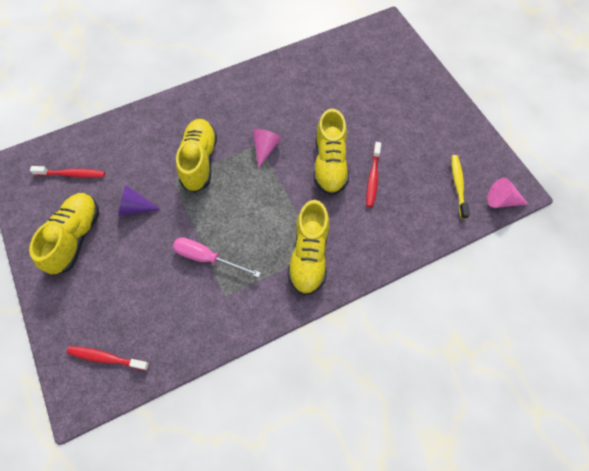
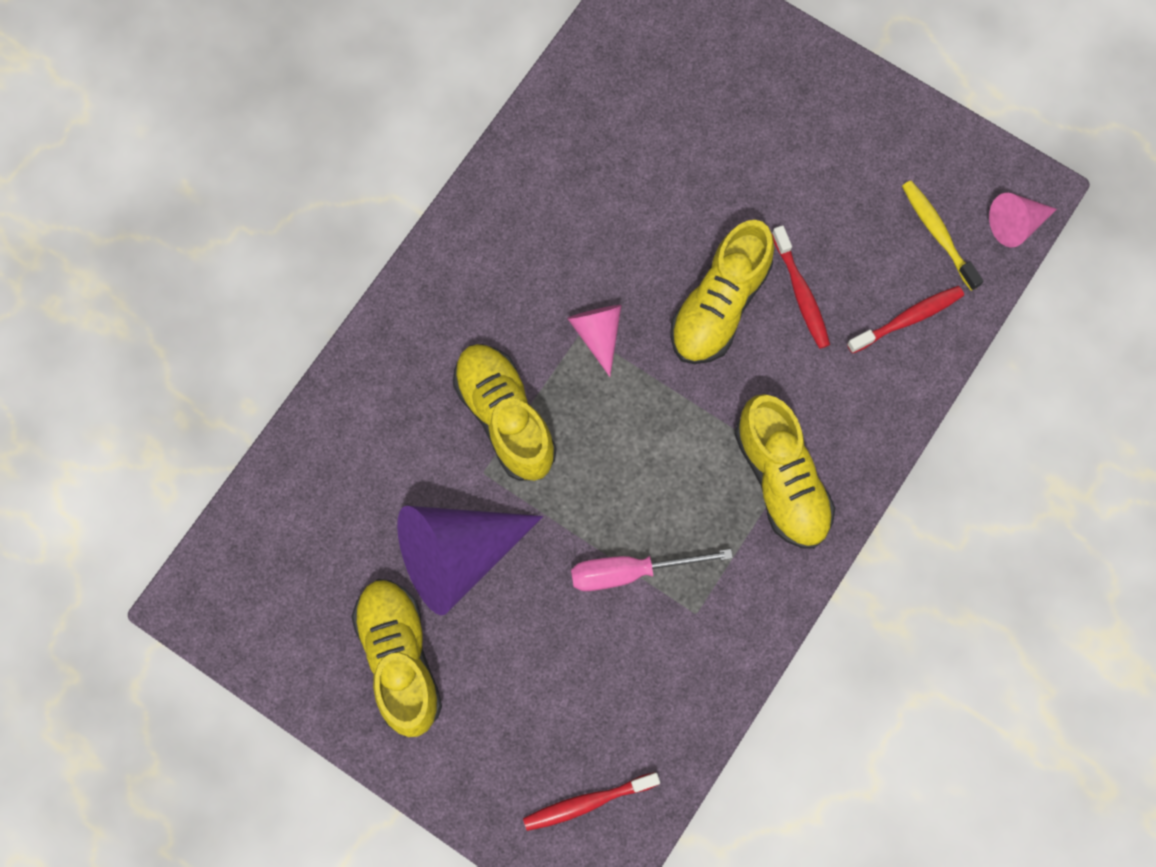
camera: 30 degrees left, 10 degrees up
(72, 174) = (309, 559): red toothbrush -> red toothbrush (908, 319)
(135, 207) = (458, 555): purple cone -> purple cone, size x1.95
(330, 164) = (719, 305): yellow shoe -> yellow shoe turned 60 degrees clockwise

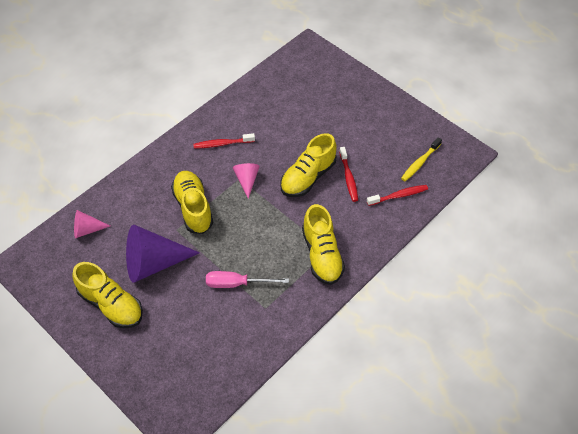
camera: 10 degrees right, 20 degrees down
(400, 658) = (111, 304): yellow shoe -> yellow shoe turned 135 degrees clockwise
(587, 802) = (187, 388): red toothbrush -> red toothbrush (222, 144)
(937, 233) = (420, 163): yellow toothbrush -> yellow toothbrush turned 120 degrees counterclockwise
(1016, 224) = (459, 164): pink cone -> pink cone (87, 229)

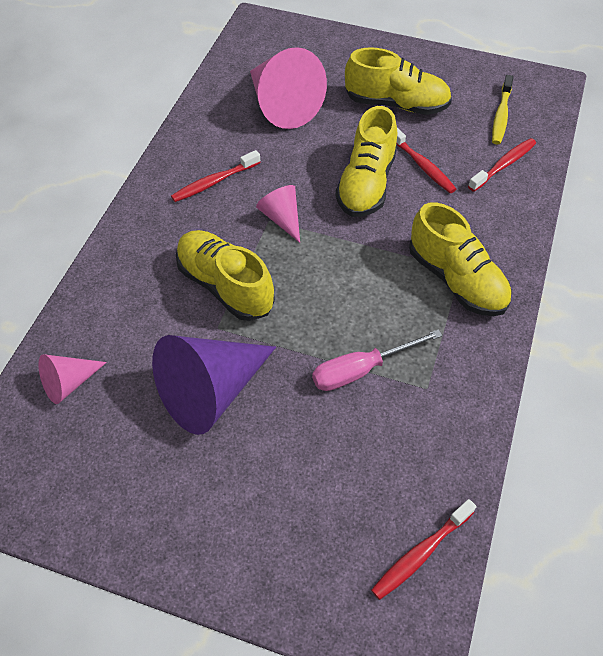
camera: 25 degrees left, 0 degrees up
(111, 304) = (179, 487): yellow shoe -> yellow shoe (396, 104)
(207, 388) = (420, 553): none -> red toothbrush
(289, 108) = (282, 105): none -> pink cone

